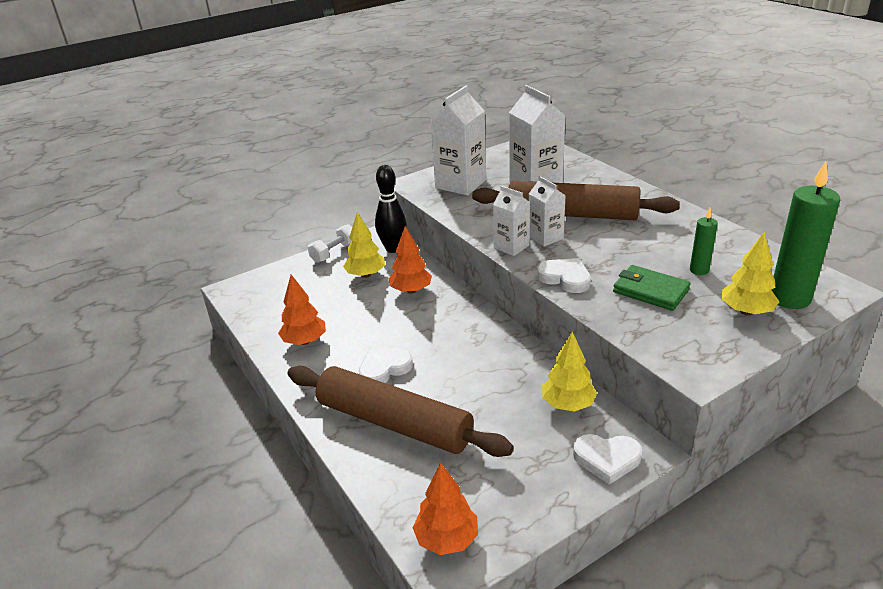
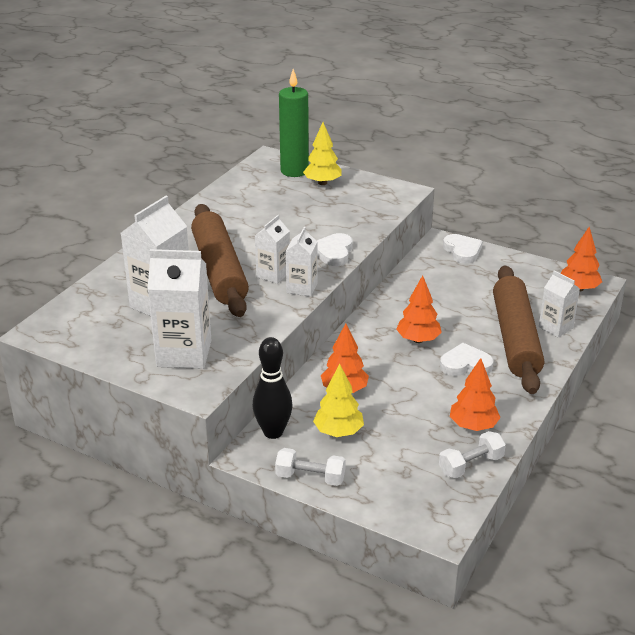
camera: 120 degrees left, 0 degrees up
(268, 323) = (470, 465): none -> white dumbbell
(384, 369) = (465, 364): white heart -> white heart turned 150 degrees clockwise
(386, 467) = (555, 327): none -> white carton
(446, 352) = (418, 340): none -> orange tree
(568, 404) = (426, 273): yellow tree -> none
(650, 291) = (324, 217): green wallet -> none
(699, 270) = (280, 203): green candle -> none

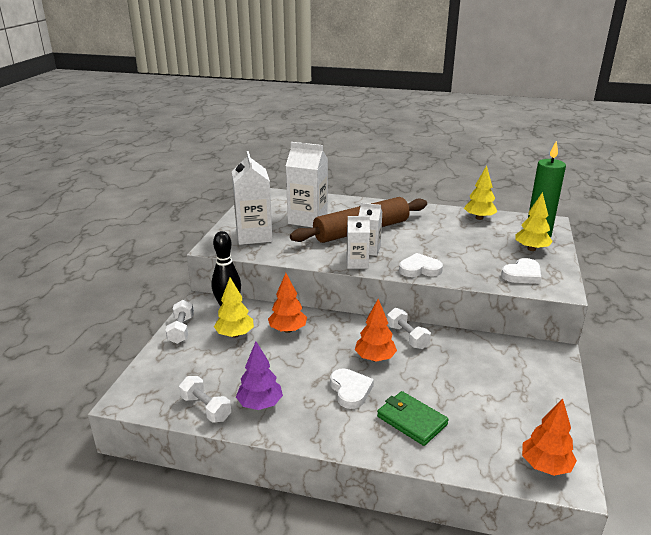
camera: 75 degrees right, 5 degrees down
(235, 191) = (479, 218): none -> yellow tree
(388, 313) = (407, 337): none -> white dumbbell
(462, 251) = (548, 368): white heart -> white heart (522, 274)
(473, 426) = (260, 404): orange tree -> purple tree
(515, 338) = (411, 420): brown rolling pin -> green wallet
(555, 327) = (449, 450): white carton -> none

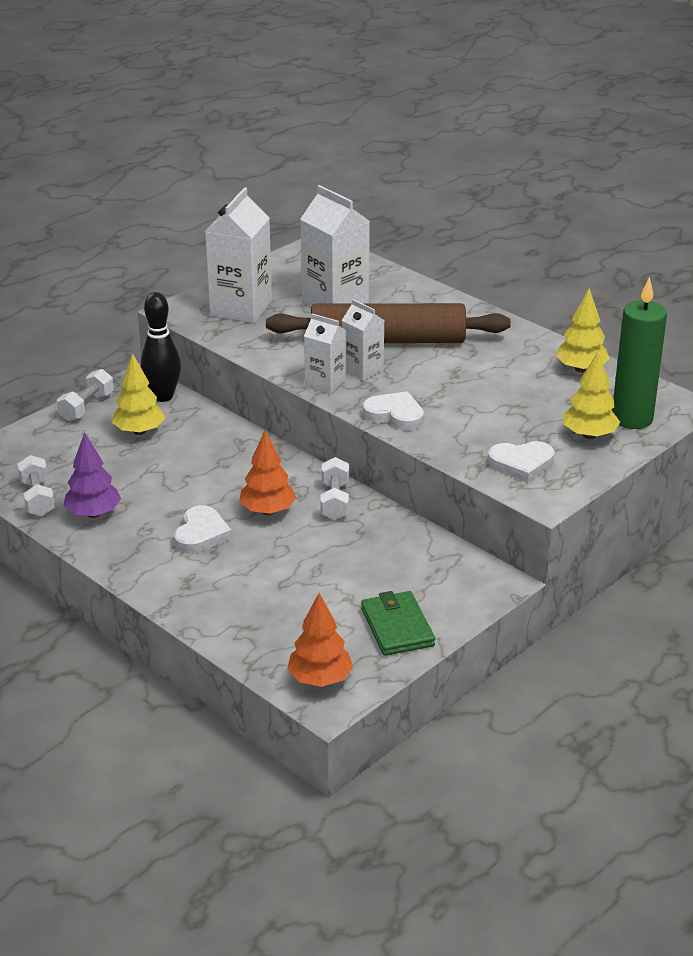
camera: 30 degrees right, 5 degrees up
(288, 330) = (203, 445): orange tree -> none
(411, 420) = (231, 586): green wallet -> green wallet (397, 627)

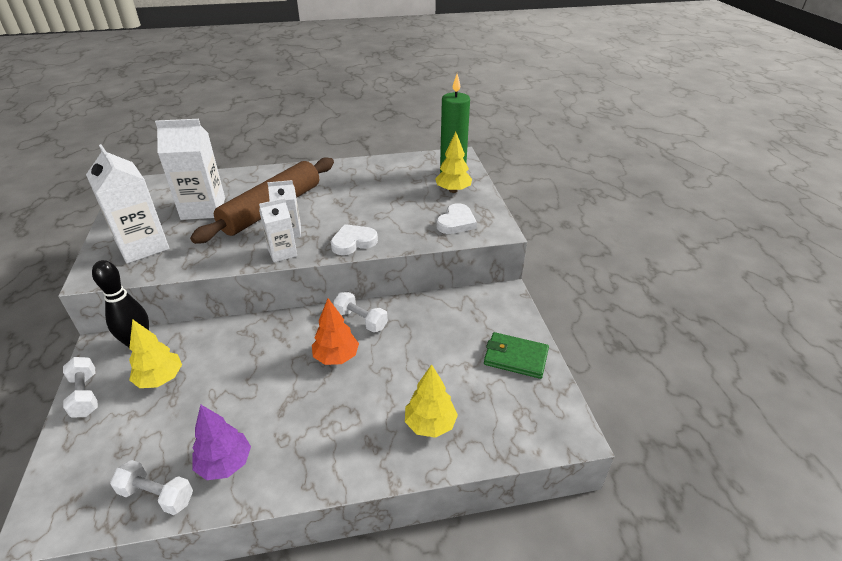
camera: 55 degrees left, 5 degrees up
(201, 534) = (324, 407): white heart -> none
(320, 679) = (544, 424): orange tree -> none
(581, 369) = (390, 166): yellow tree -> yellow tree (430, 424)

